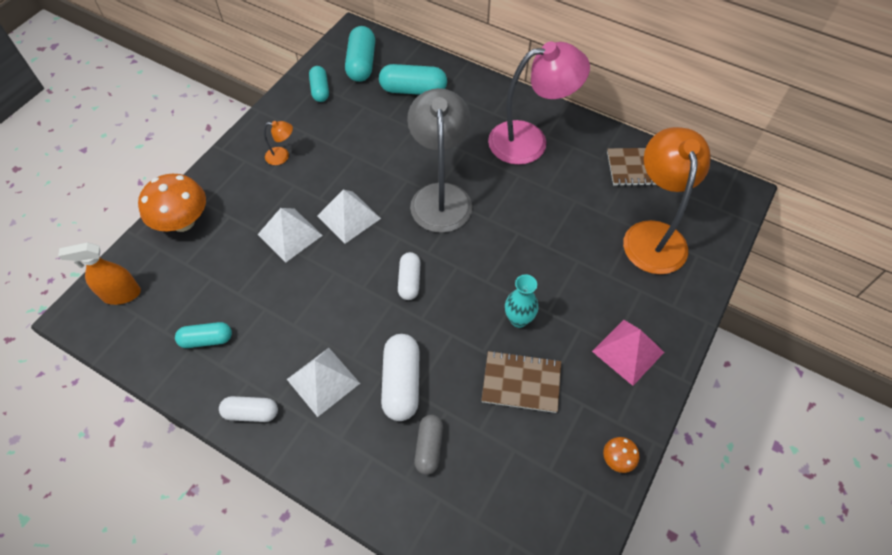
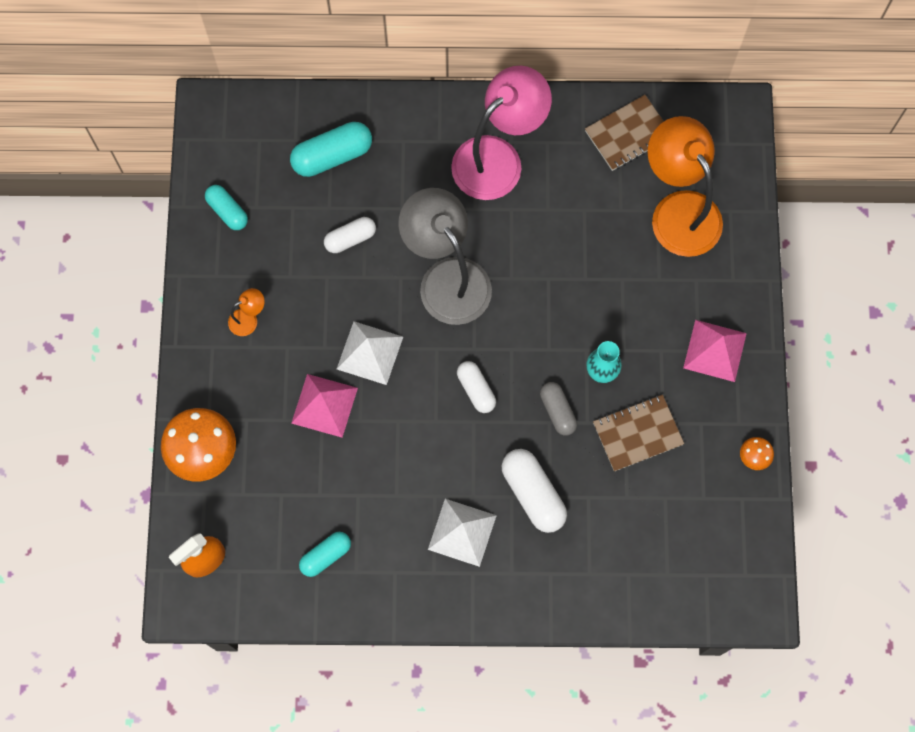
camera: 30 degrees left, 15 degrees up
(251, 413) = (418, 597): white capsule -> white capsule (350, 239)
(290, 235) = (324, 405): white pyramid -> pink pyramid
(361, 64) = (249, 149): turquoise capsule -> none
(429, 447) = (593, 537): grey capsule -> grey capsule (557, 411)

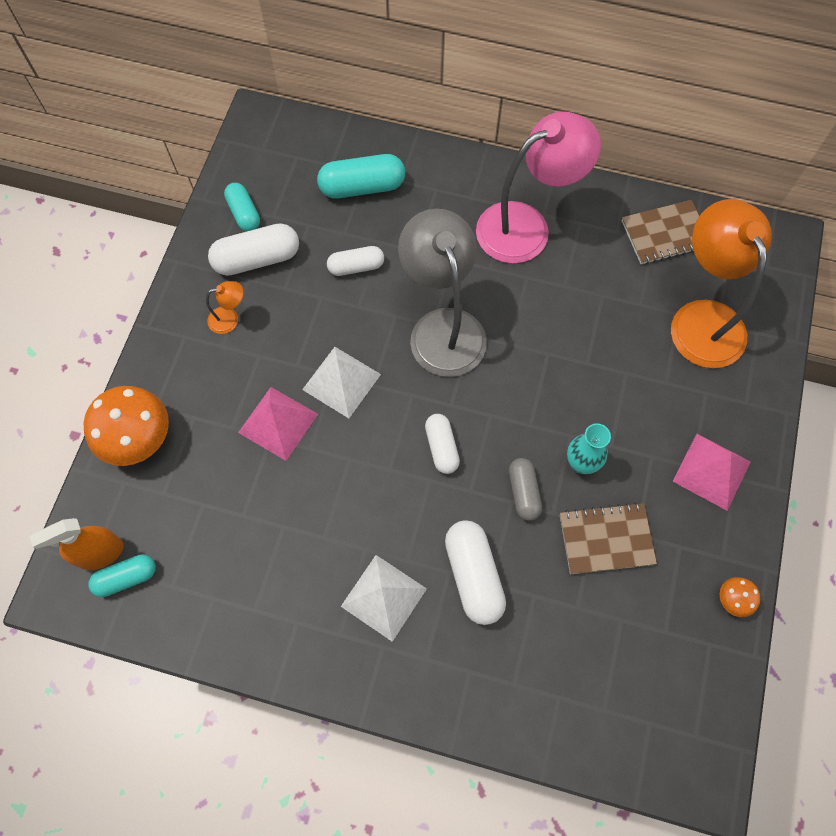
camera: 15 degrees right, 5 degrees down
(255, 254) = (257, 259): none -> white capsule
(326, 556) = (228, 583): turquoise capsule -> turquoise capsule (126, 578)

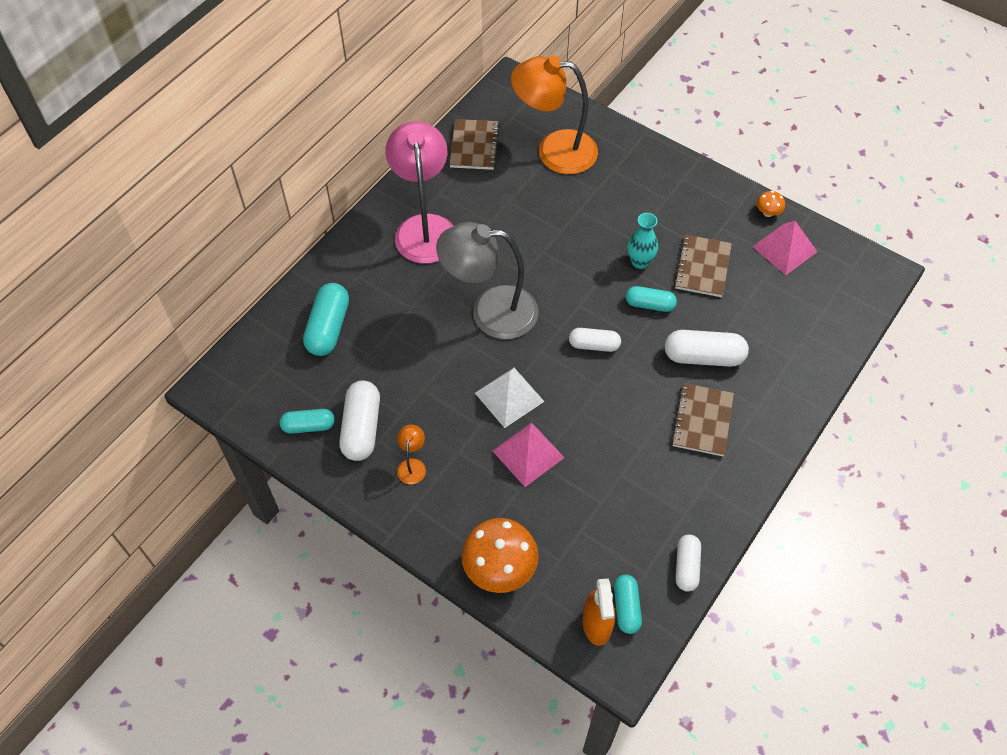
camera: 70 degrees left, 10 degrees down
(356, 267) = (406, 355): white capsule -> white capsule (686, 567)
(383, 597) = (702, 421): white pyramid -> brown notebook
(523, 492) = (649, 304): grey capsule -> turquoise capsule
(711, 471) = (673, 190): pink pyramid -> pink pyramid (784, 249)

